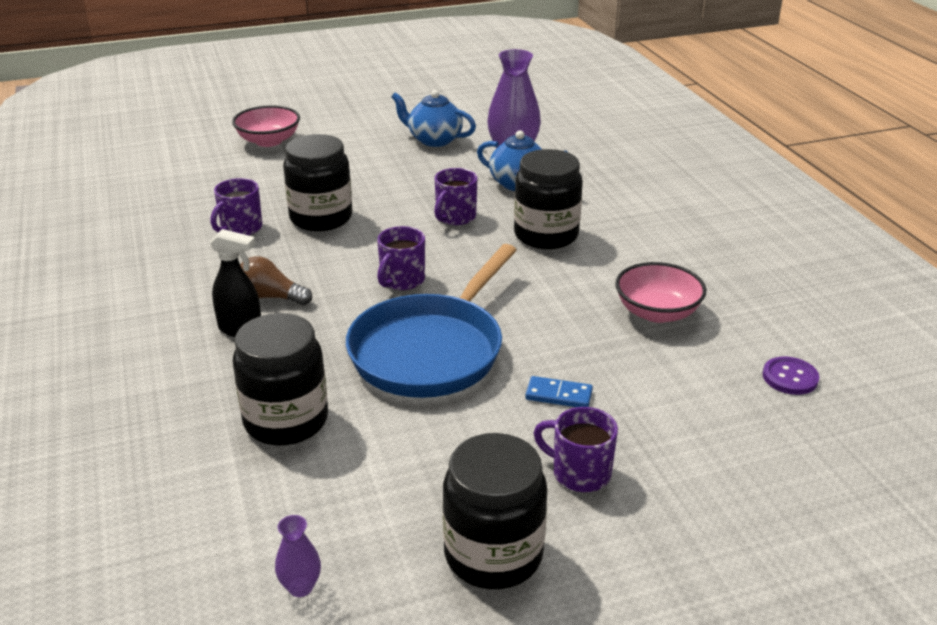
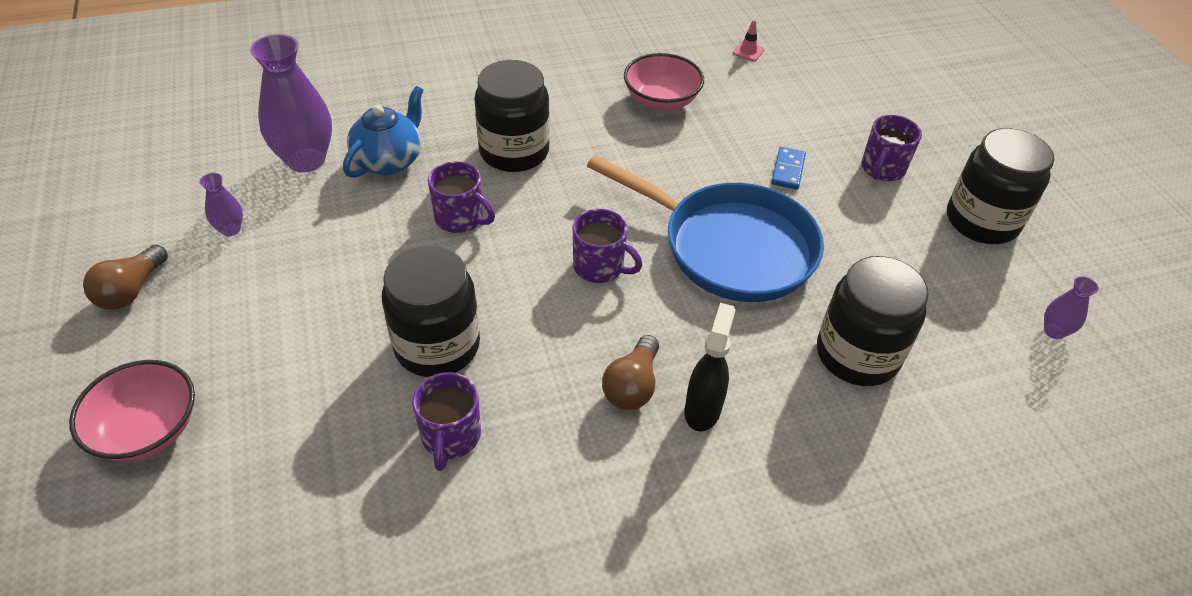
camera: 90 degrees left, 15 degrees up
(240, 228) = (450, 437): purple mug -> purple mug turned 60 degrees clockwise
(377, 121) = (131, 290): none -> brown light bulb
(434, 140) = (230, 229): blue teapot -> purple vase
(790, 377) = (748, 51): purple button -> pink traffic cone

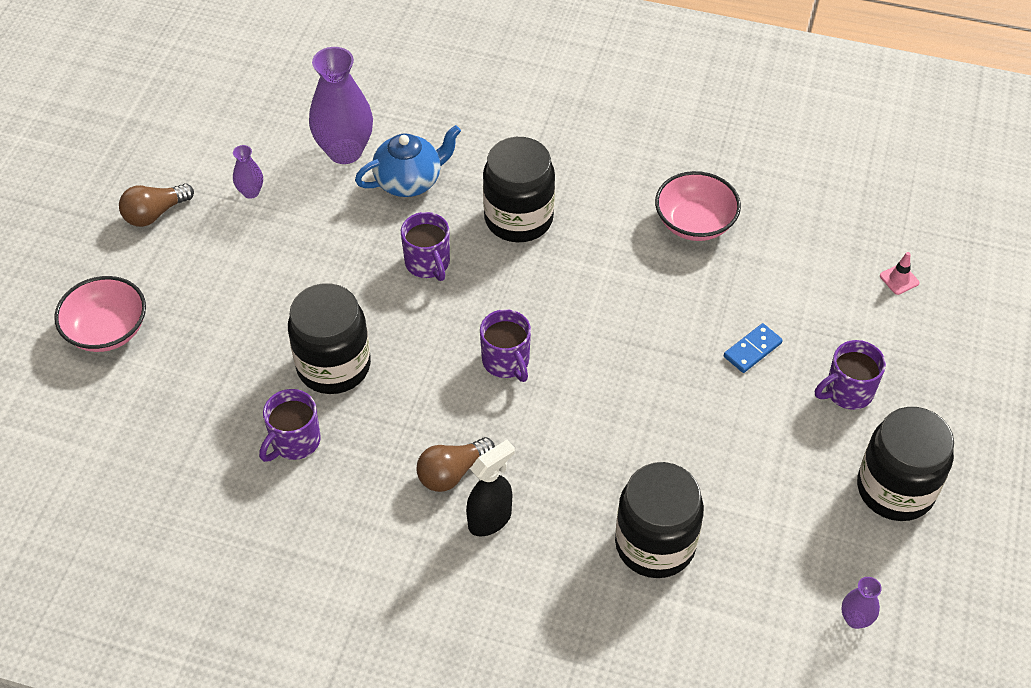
camera: 35 degrees right, 5 degrees up
(729, 247) = (631, 397): blue pan -> none
(748, 51) = (831, 204): pink traffic cone -> pink traffic cone (899, 279)

